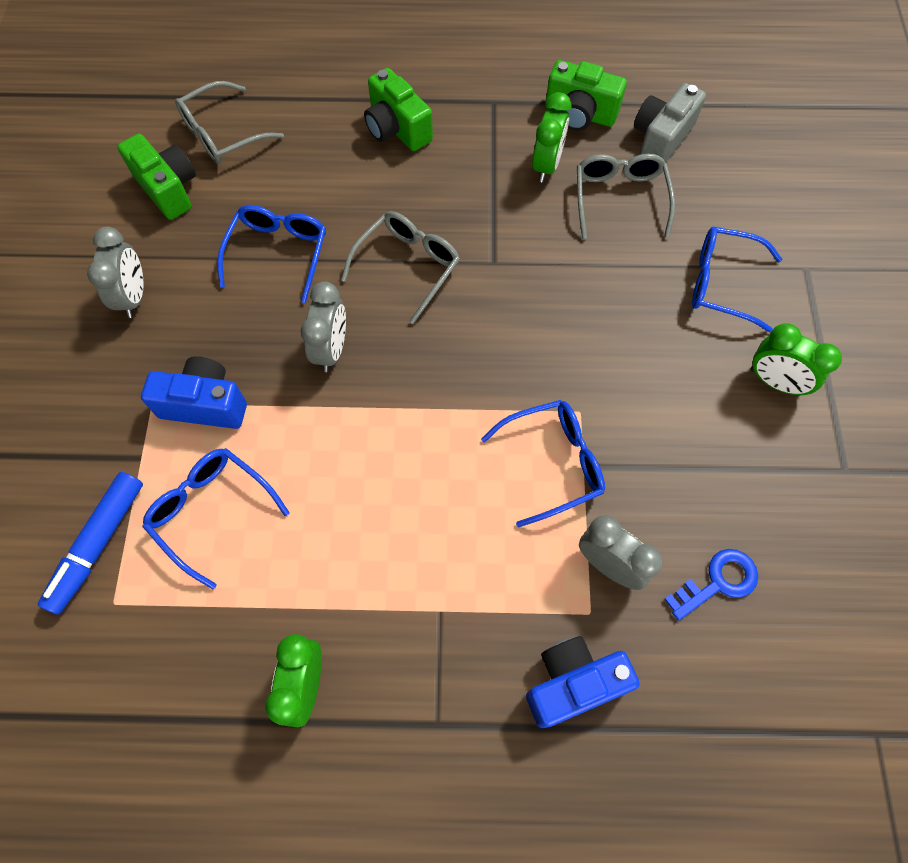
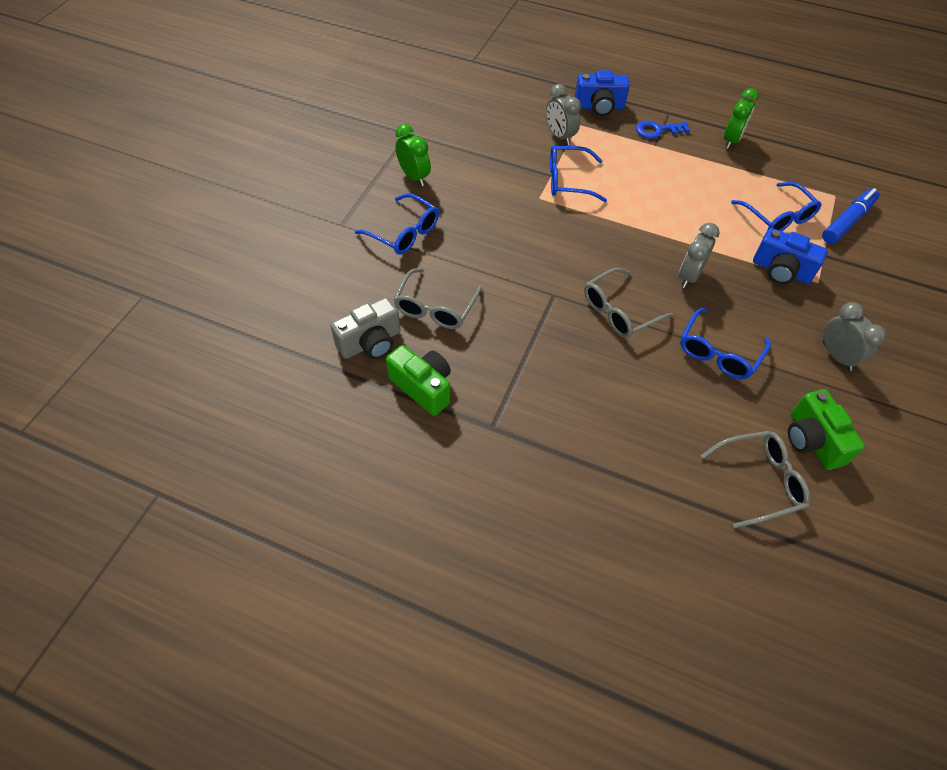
camera: 160 degrees left, 10 degrees down
(134, 297) = (837, 356): grey clock -> grey clock turned 135 degrees clockwise
(397, 129) = (591, 429): green camera -> none
(546, 165) = (477, 352): green clock -> none
(718, 582) = (508, 116): blue key -> blue key (657, 130)

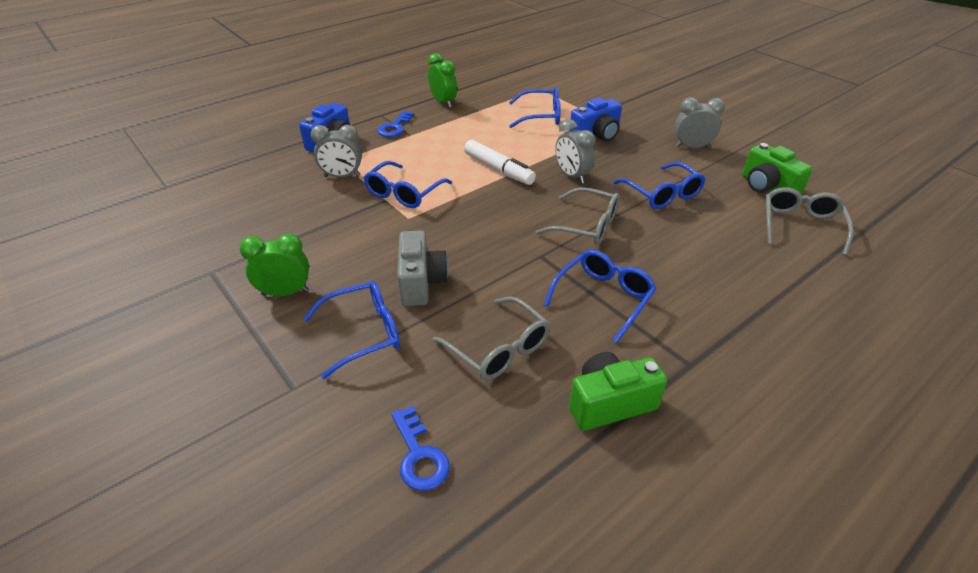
camera: 60 degrees left, 15 degrees down
(326, 304) = (419, 455): none -> blue key
(370, 342) = (514, 430): grey camera -> grey camera (421, 282)
(532, 351) = (603, 298): none -> blue glasses
(619, 311) = (587, 226): grey glasses -> grey glasses turned 60 degrees counterclockwise
(653, 223) = (498, 169): none -> white marker
(812, 440) = (767, 187): green camera -> green camera turned 45 degrees clockwise
(847, 221) = (568, 94): blue marker -> none

